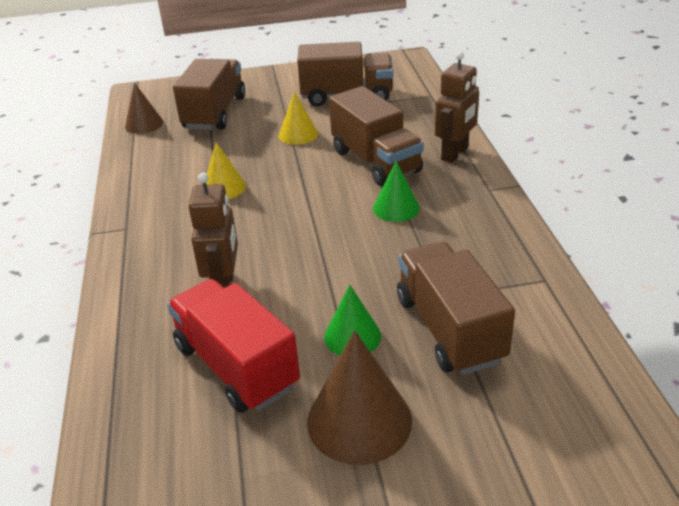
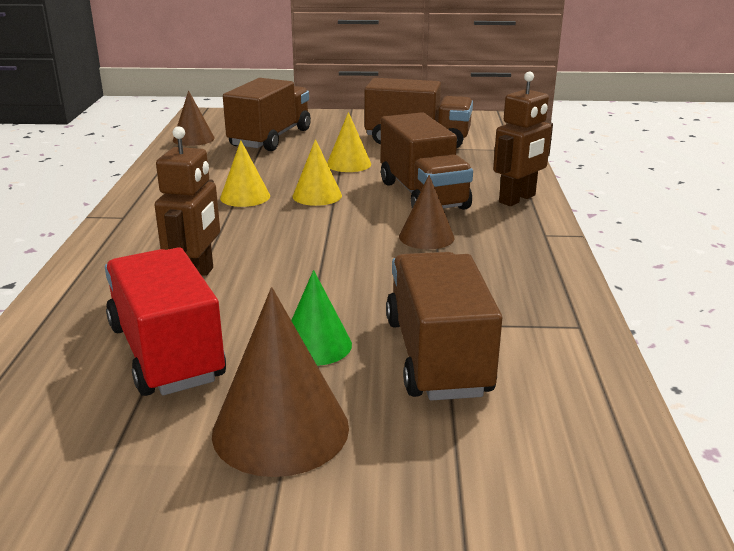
camera: 10 degrees right, 10 degrees down
(286, 176) = (317, 195): none -> yellow cone
(396, 208) = (426, 237): green cone -> brown cone

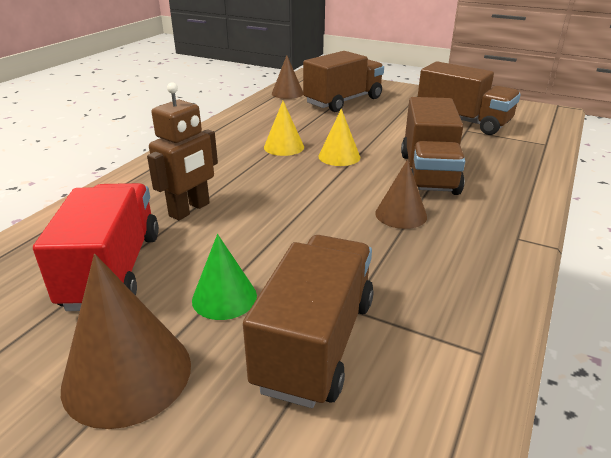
camera: 25 degrees right, 5 degrees up
(349, 164) = (387, 133): yellow cone -> none
(517, 199) = (515, 195): brown robot -> none

